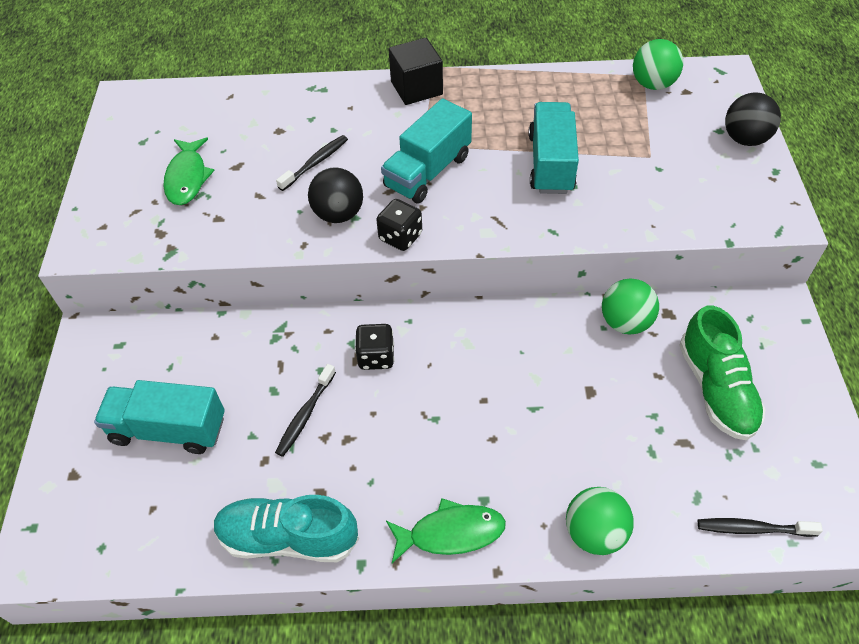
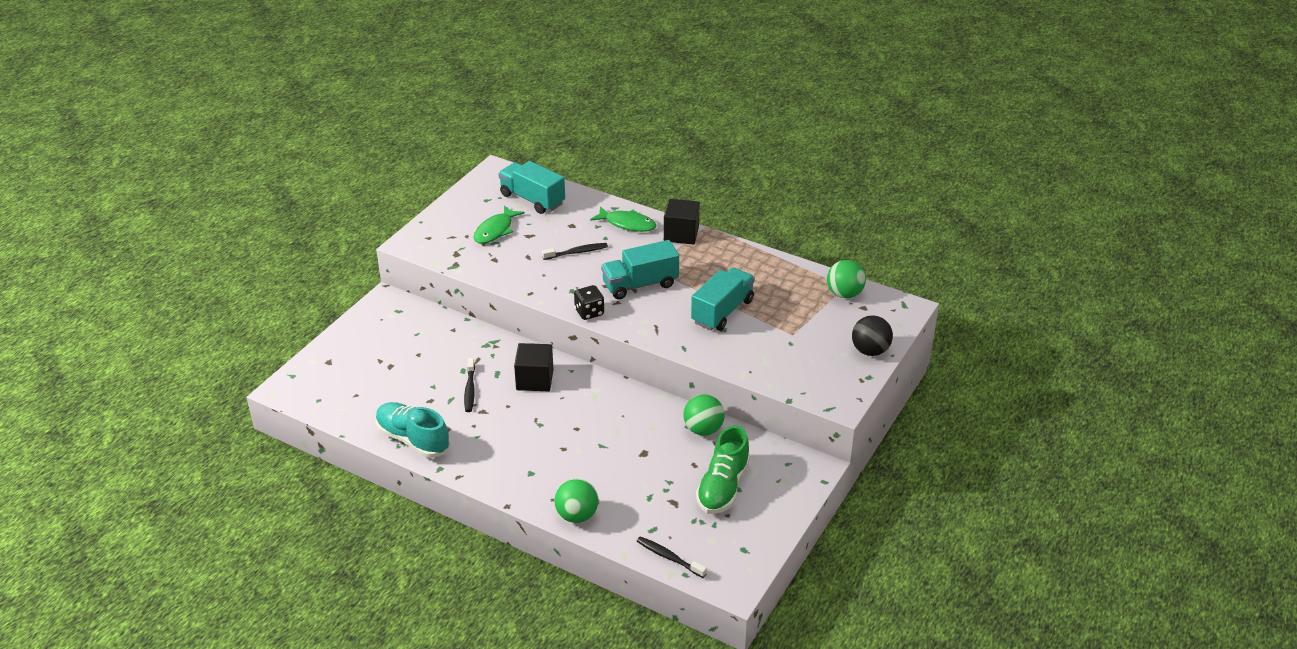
camera: 30 degrees right, 15 degrees down
(169, 429) = (392, 363): turquoise truck -> turquoise truck (532, 199)
(305, 415) = (470, 389): black toothbrush -> black toothbrush turned 60 degrees counterclockwise
(338, 214) = (565, 285): black ball -> none
(376, 357) = (535, 380): black dice -> black cube
(451, 533) = (499, 478): green fish -> green fish (627, 224)

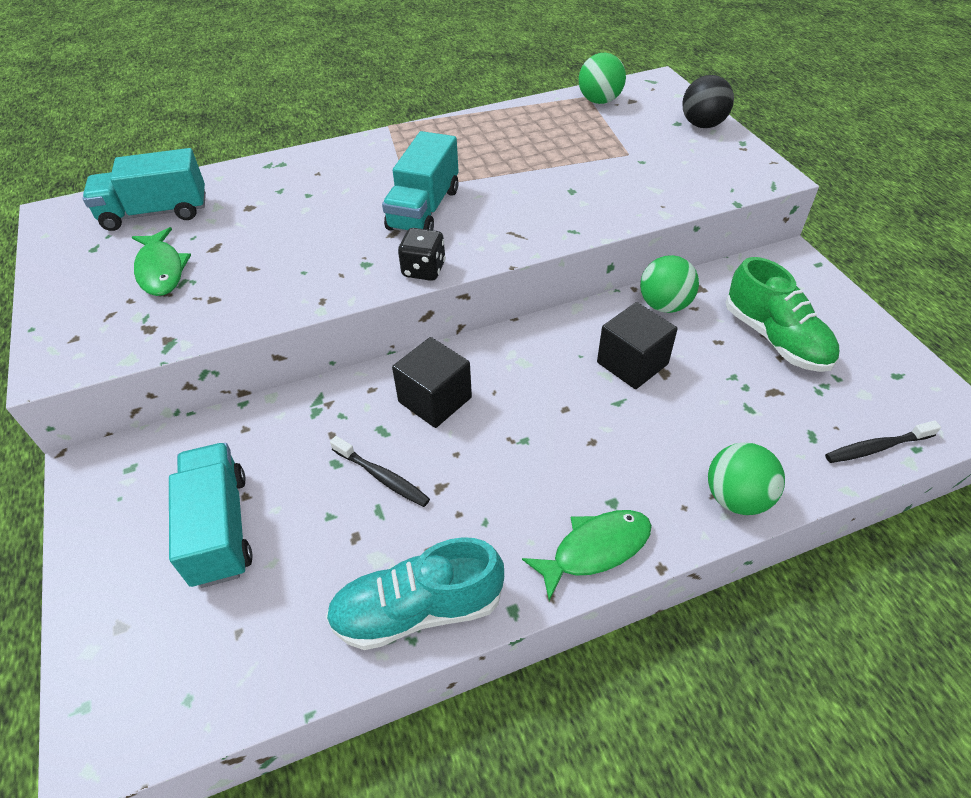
camera: 50 degrees left, 10 degrees up
(577, 252) = (302, 226): black toothbrush -> none
(627, 224) = (308, 169): green fish -> green fish (595, 549)
(681, 234) = (378, 145): black cube -> black cube (632, 363)
(722, 311) = (541, 178): turquoise truck -> turquoise truck (220, 528)

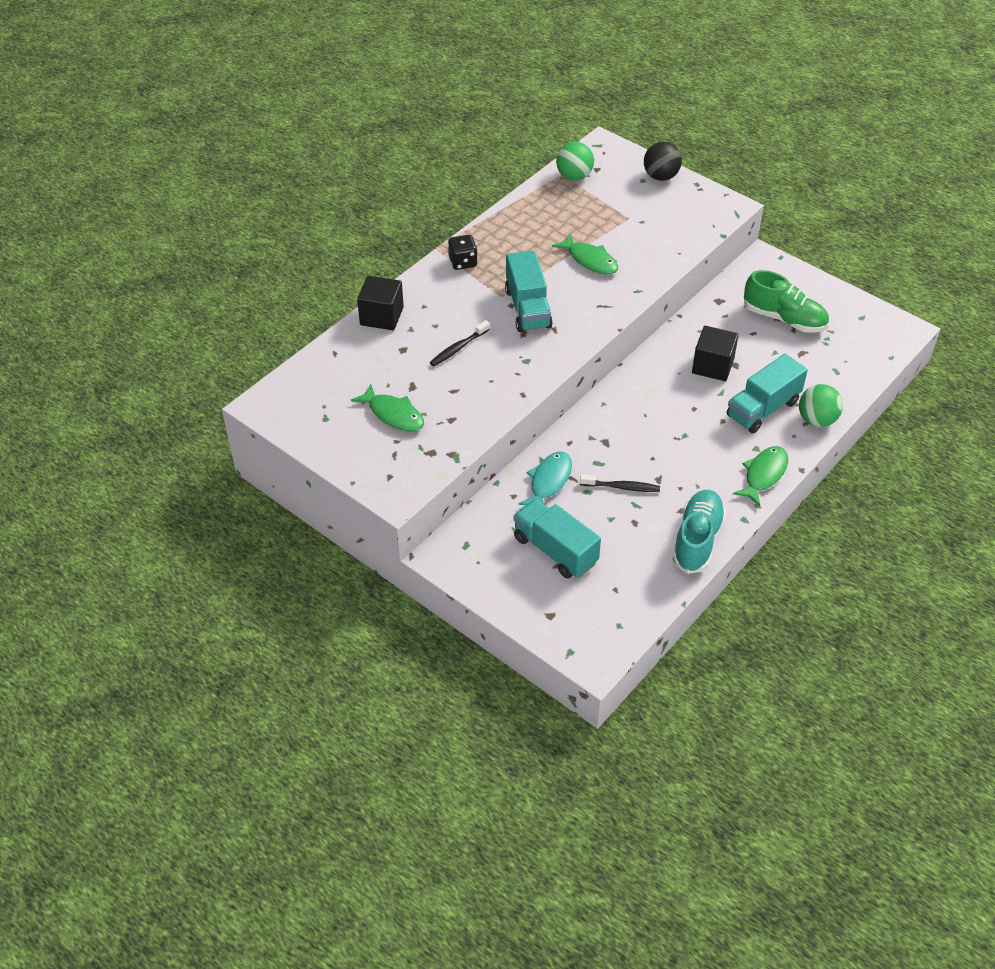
camera: 30 degrees left, 0 degrees up
(155, 213) = (338, 377): turquoise truck -> turquoise truck (763, 409)
(301, 429) = (549, 481): none -> turquoise fish
(417, 610) = (697, 540): turquoise shoe -> turquoise shoe turned 150 degrees clockwise
(424, 270) = (567, 351): black dice -> black dice (463, 262)
(435, 400) = (614, 433): black cube -> black cube (381, 316)
(544, 182) = (590, 260): none -> green fish
(664, 305) = (706, 320): green ball -> none
(876, 447) = (871, 364): black toothbrush -> black toothbrush (458, 348)

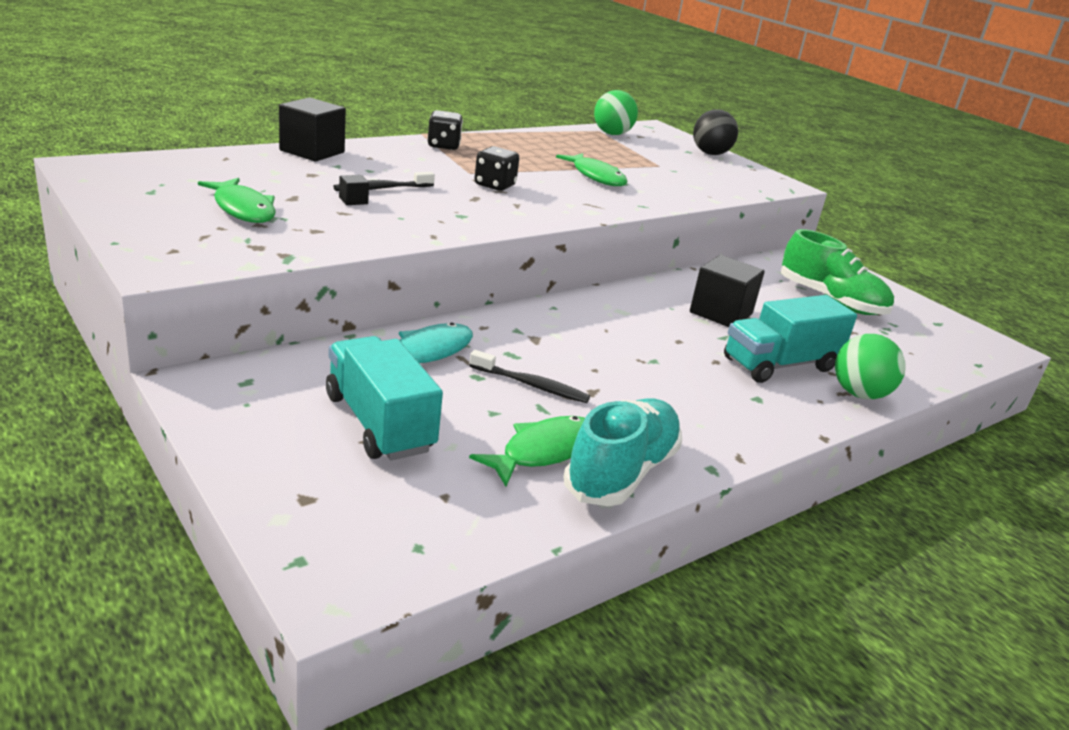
camera: 10 degrees right, 20 degrees down
(450, 373) = (353, 200): none -> black cube
(527, 308) = (494, 185): turquoise truck -> black dice
(763, 475) = (761, 428): green fish -> green fish (543, 451)

